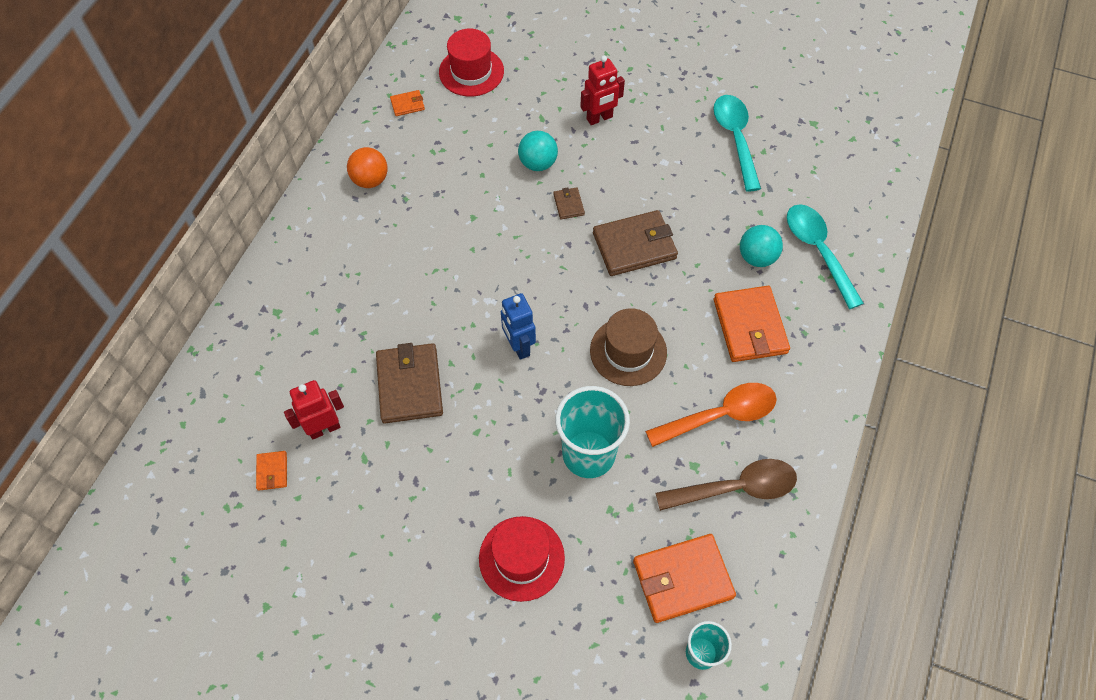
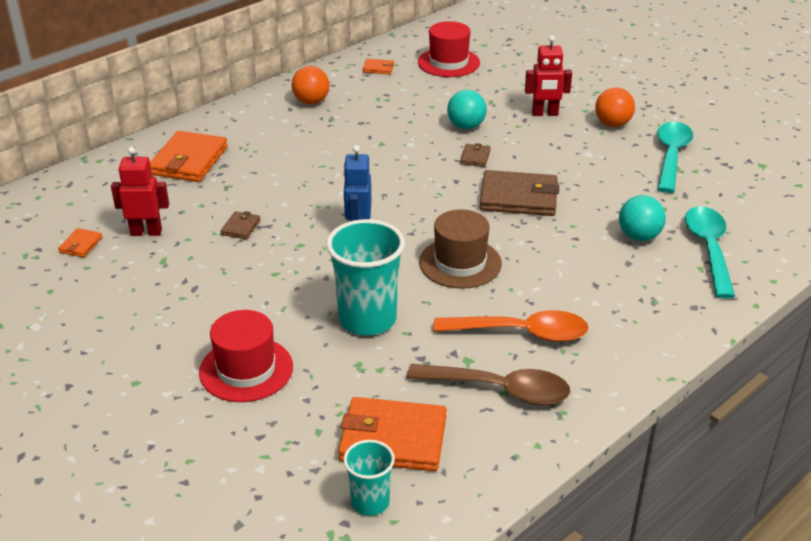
camera: 25 degrees right, 25 degrees down
(409, 385) = (241, 227): brown wallet -> brown wallet, size x0.46
(666, 112) = (612, 124): none -> orange ball
(750, 326) = (598, 280): orange wallet -> orange wallet (189, 161)

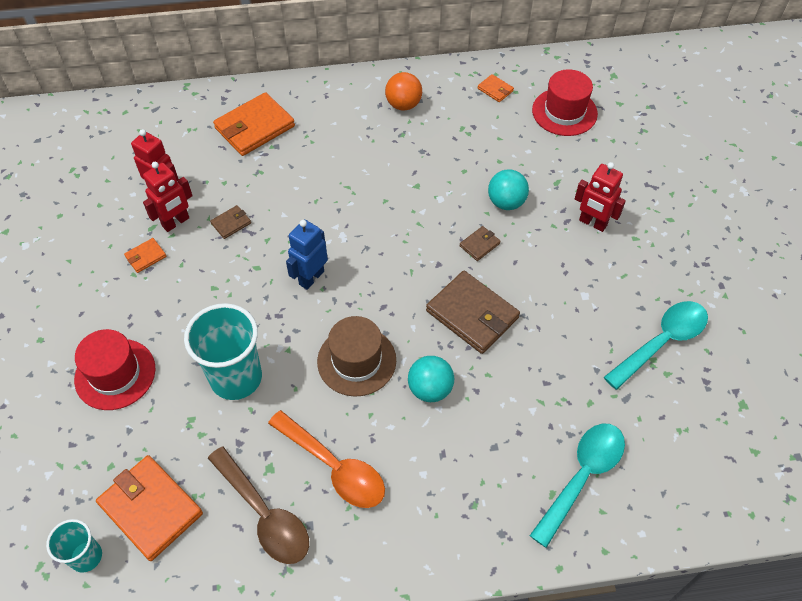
camera: 35 degrees right, 20 degrees up
(81, 245) = (113, 179): orange wallet -> orange wallet (146, 256)
(184, 247) = (176, 222): none -> red robot
(612, 124) = (644, 270): orange ball -> none
(639, 236) = (533, 422): turquoise ball -> turquoise ball (430, 389)

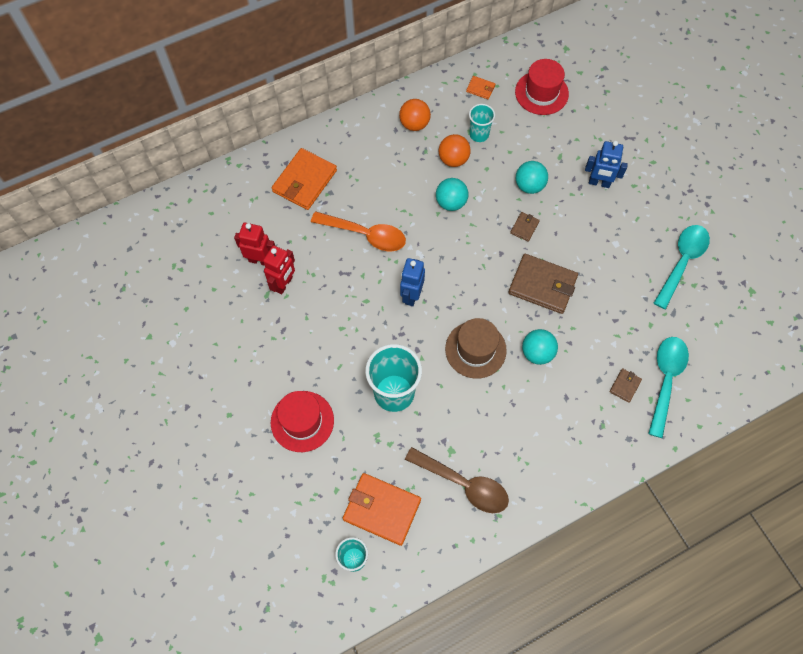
camera: 20 degrees left, 10 degrees up
(146, 256) = (275, 320): orange wallet -> none
(231, 223) = (328, 271): brown wallet -> brown wallet (625, 386)
(334, 467) = (496, 433): orange spoon -> orange spoon (365, 235)
(405, 194) = (451, 202): none -> turquoise ball
(430, 151) = (453, 159): none -> orange ball
(471, 134) = (479, 134): none -> turquoise cup
(592, 223) = (599, 183): red robot -> blue robot

